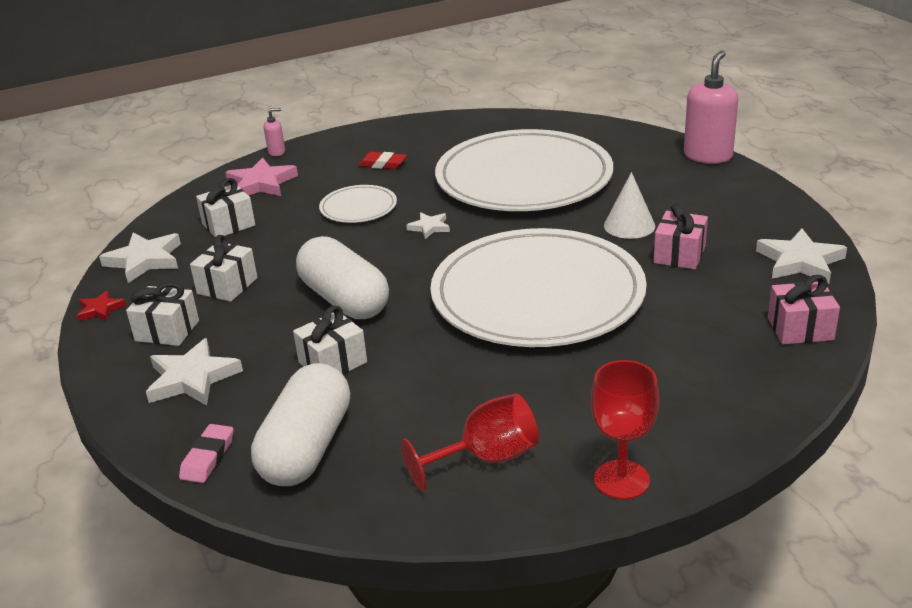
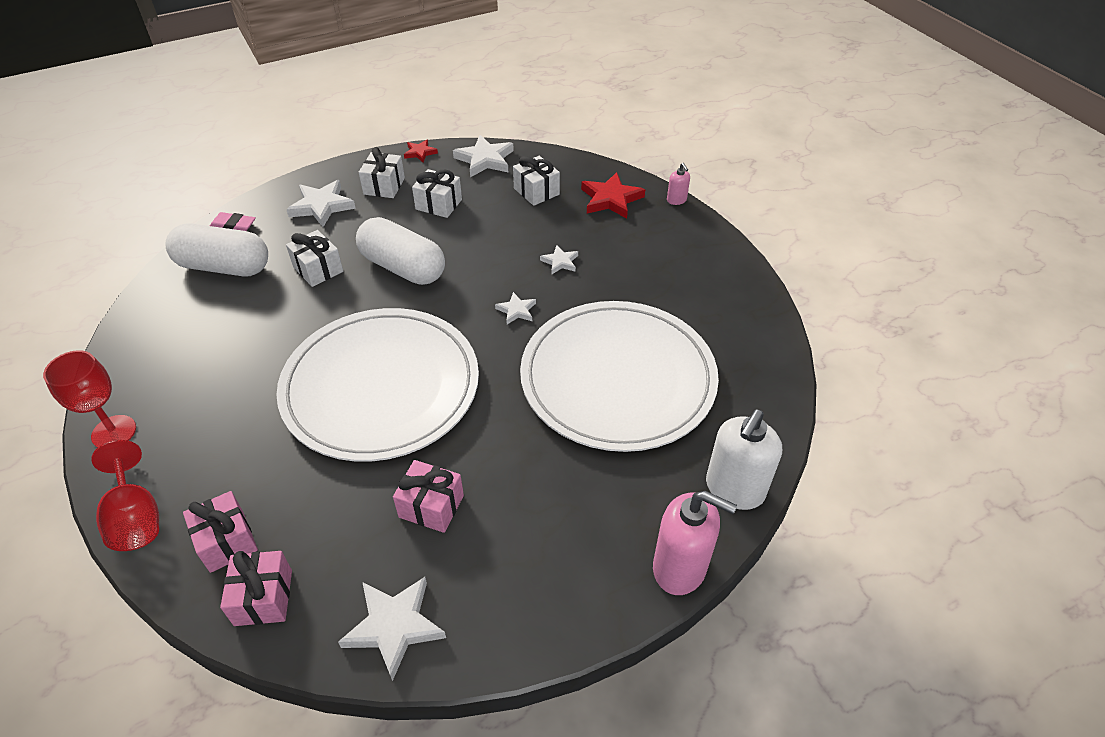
camera: 85 degrees right, 15 degrees up
(261, 183) = (611, 199): pink star -> red star
(344, 300) = (403, 267): white capsule -> white capsule turned 75 degrees clockwise
(358, 207) = (560, 262): white plate -> white star
(383, 164) = (651, 271): red eraser -> none
(486, 458) = (173, 356): red goblet -> red goblet (136, 518)
(629, 225) = (501, 466): white cone -> none
(634, 137) = (734, 489): none -> white soap dispenser
(749, 361) = (227, 541): none -> pink gift

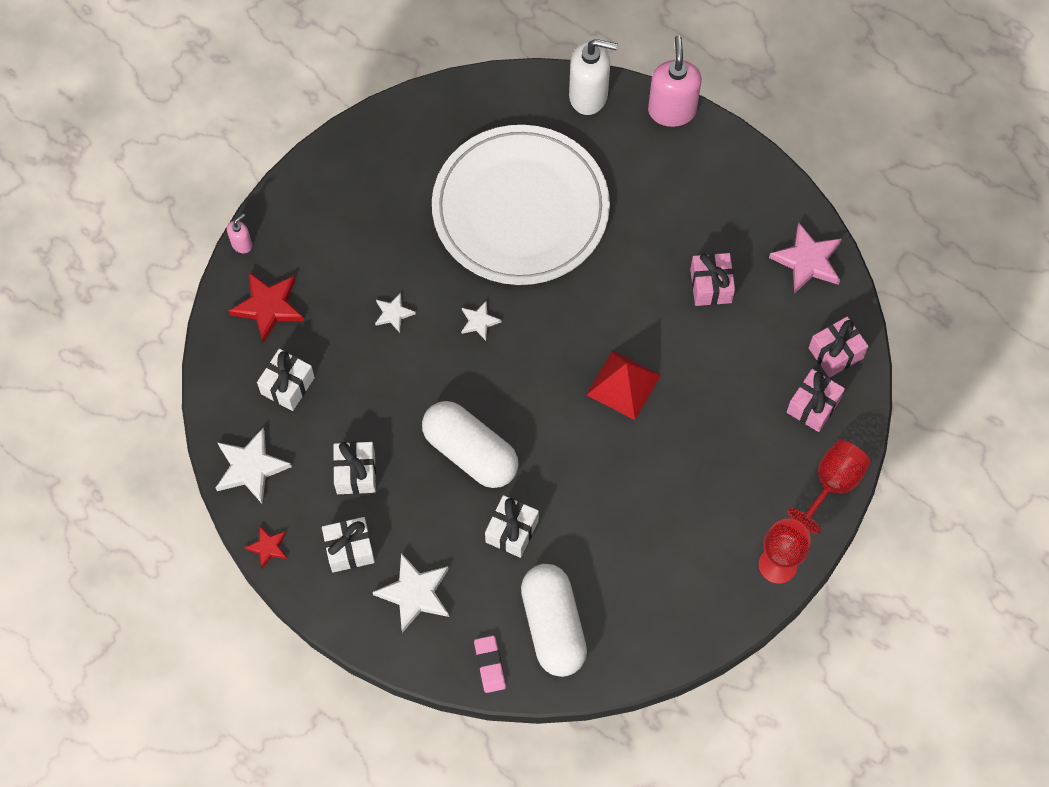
camera: 115 degrees left, 20 degrees up
(381, 387) = (623, 385): white plate -> red pyramid
(394, 626) = (807, 261): white star -> pink star
(403, 267) = (470, 452): white capsule -> white capsule turned 60 degrees counterclockwise

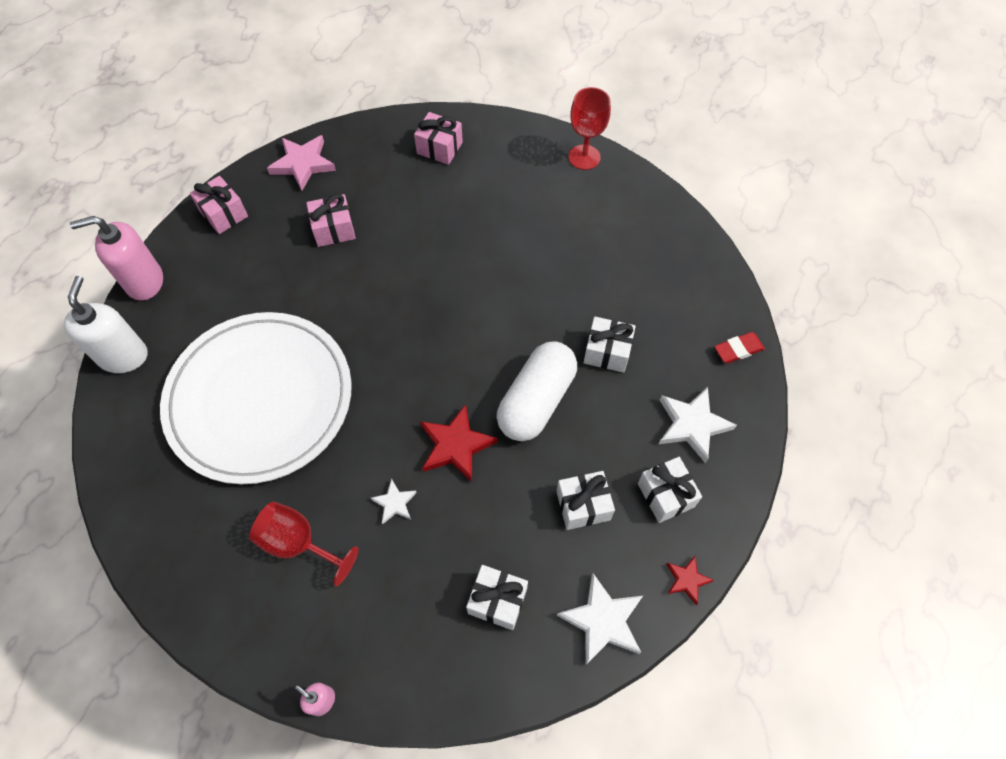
camera: 100 degrees left, 5 degrees down
(268, 307) = (402, 646): red star -> red star (455, 445)
(479, 322) = (394, 416): white star -> none
(490, 665) = (738, 350): pink eraser -> red eraser
(553, 626) = (686, 306): white capsule -> none
(623, 385) = (443, 283): red pyramid -> none
(832, 484) = (506, 130): red goblet -> red goblet (298, 543)
(835, 353) = (389, 138): pink gift -> pink gift (224, 214)

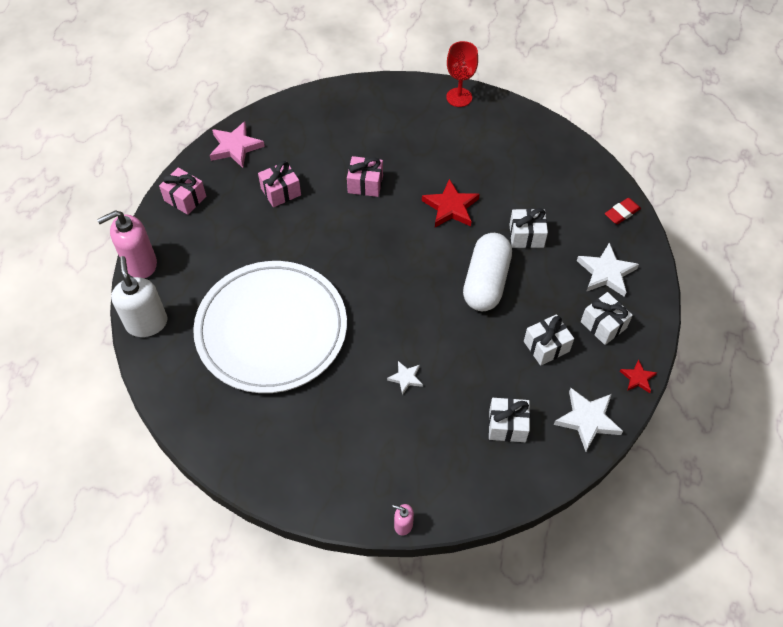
camera: 15 degrees left, 5 degrees down
(298, 543) = (343, 423): red goblet -> none
(439, 148) = (342, 113): pink gift -> pink gift (365, 184)
(455, 445) = (437, 327): red star -> red star (450, 207)

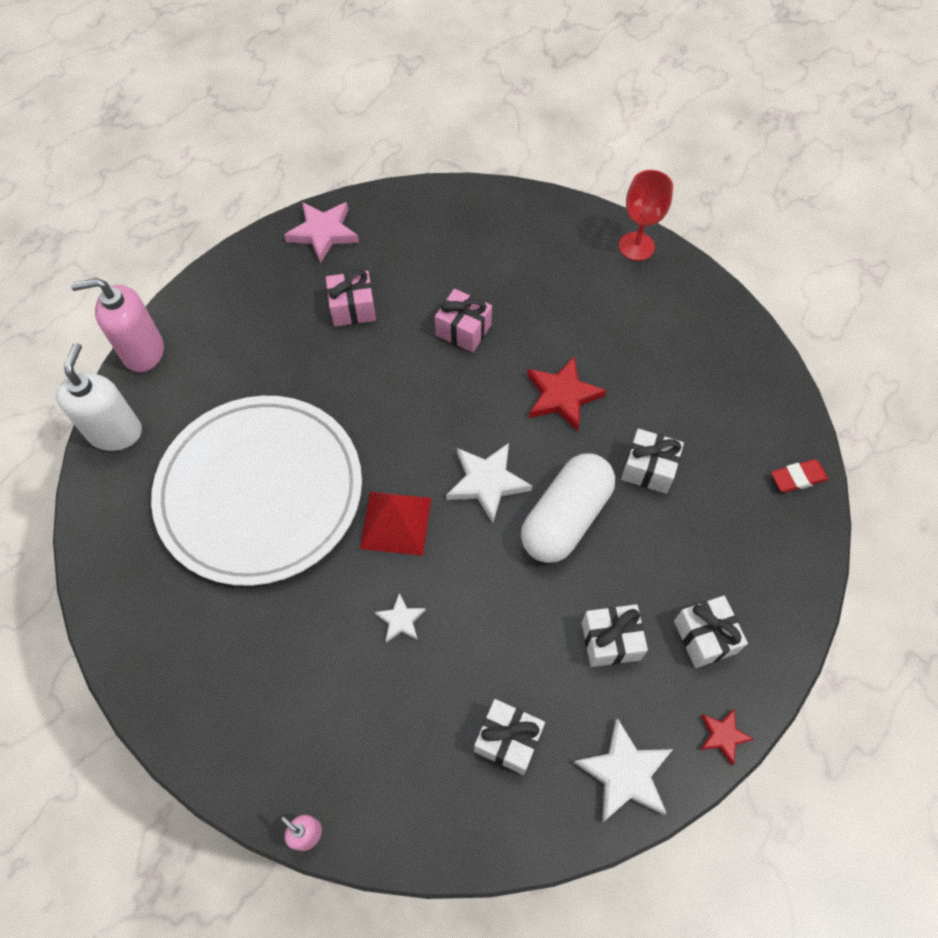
camera: 20 degrees right, 5 degrees up
(185, 198) = (233, 282): pink gift -> none
(375, 319) = (396, 522): none -> red pyramid
(606, 273) = (740, 560): white star -> white star (487, 482)

